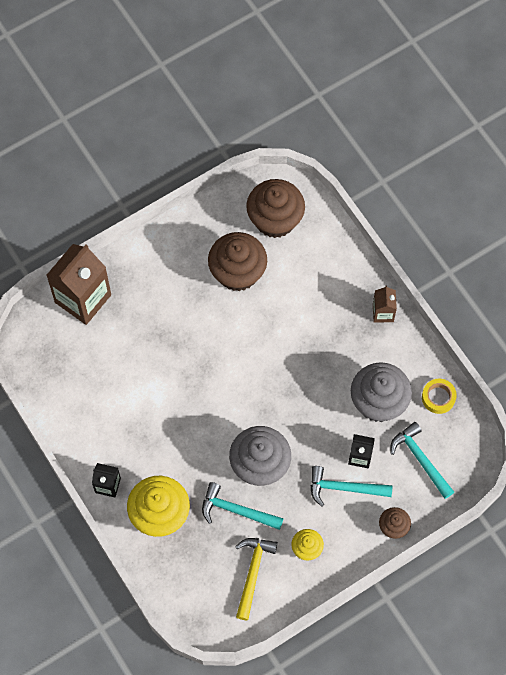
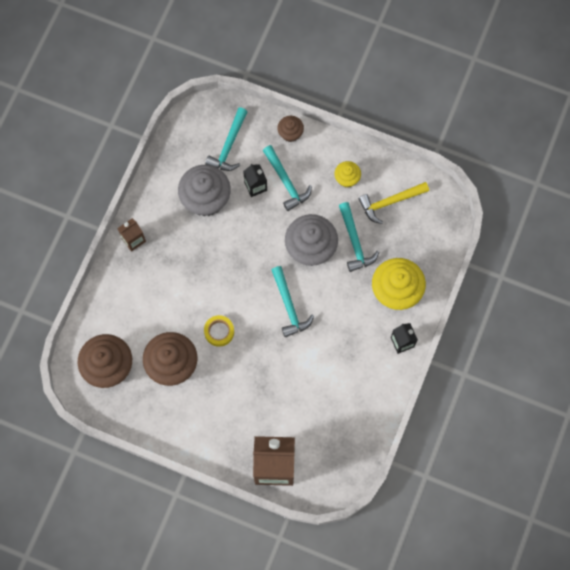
camera: 125 degrees left, 5 degrees up
(218, 407) = (289, 306): none -> turquoise hammer
(438, 397) = (174, 162): yellow tape -> yellow tape (219, 332)

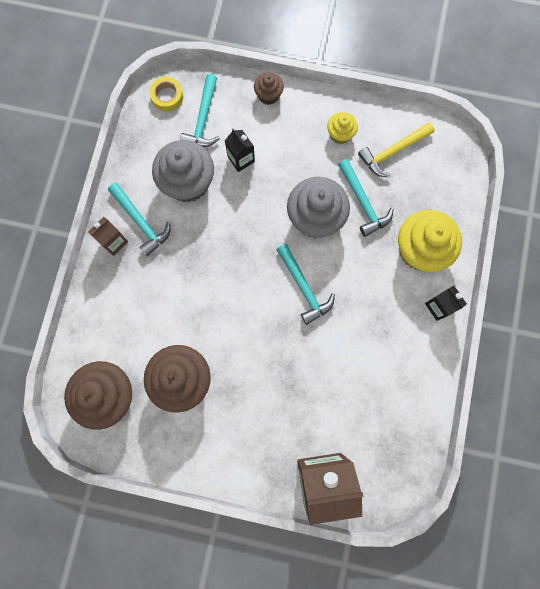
camera: 10 degrees left, 5 degrees up
(219, 332) = (230, 331): yellow tape -> yellow tape (167, 97)
(286, 182) = (274, 148): turquoise hammer -> turquoise hammer (141, 222)

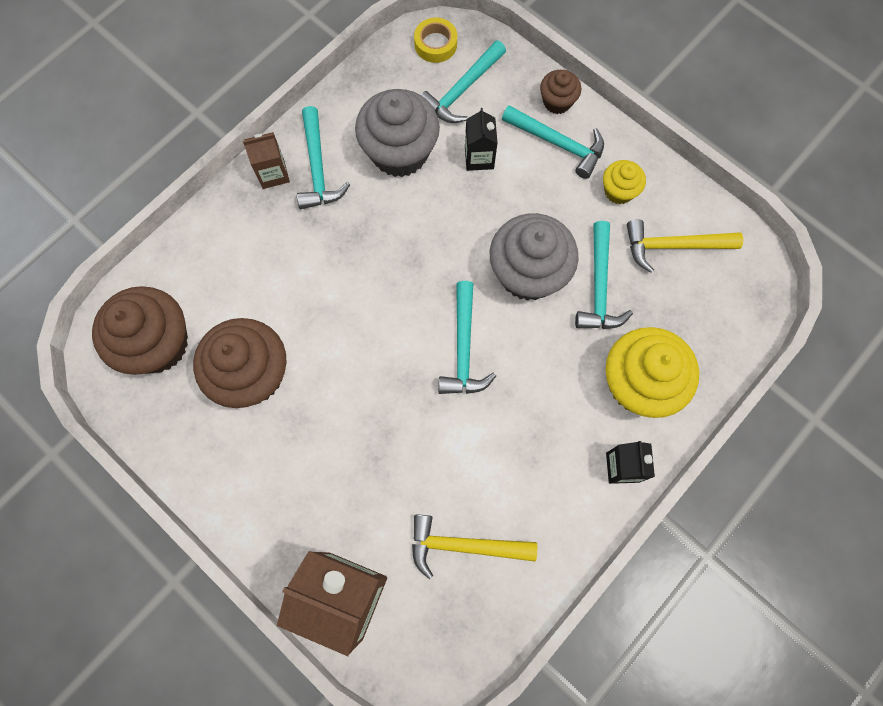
camera: 30 degrees right, 5 degrees down
(285, 123) = (557, 143): none -> turquoise hammer
(375, 407) = (464, 546): none -> yellow hammer

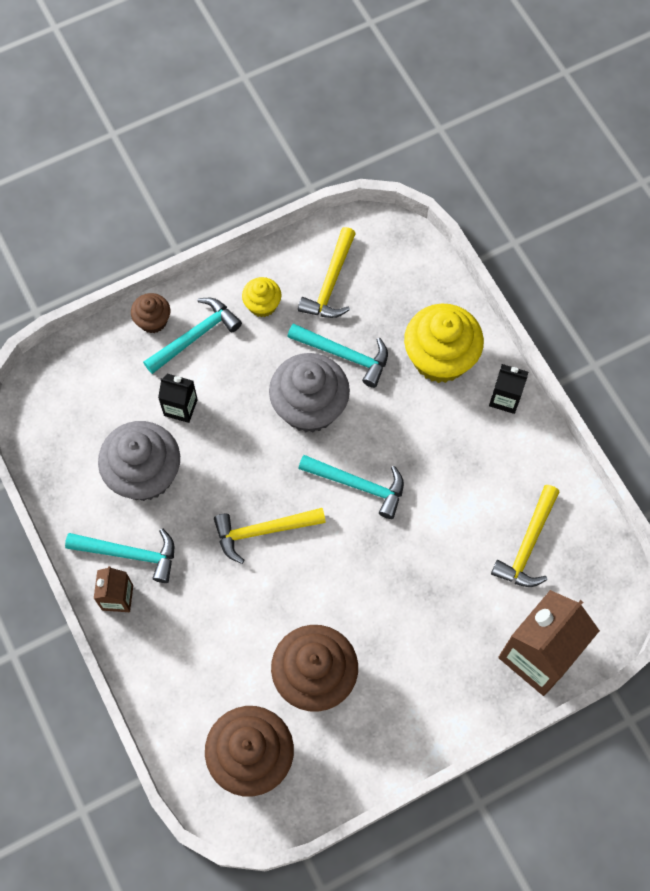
camera: 70 degrees left, 5 degrees down
(382, 276) = (263, 531): none -> yellow hammer
(435, 44) = (43, 403): yellow tape -> none
(462, 90) = (104, 397): turquoise hammer -> none

